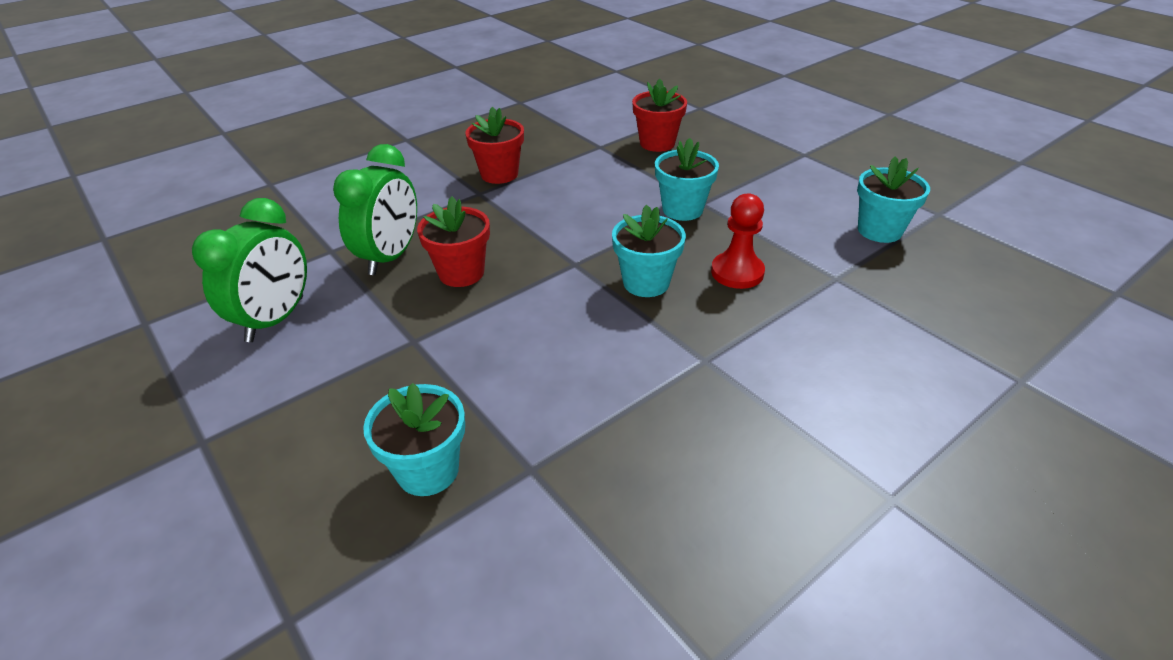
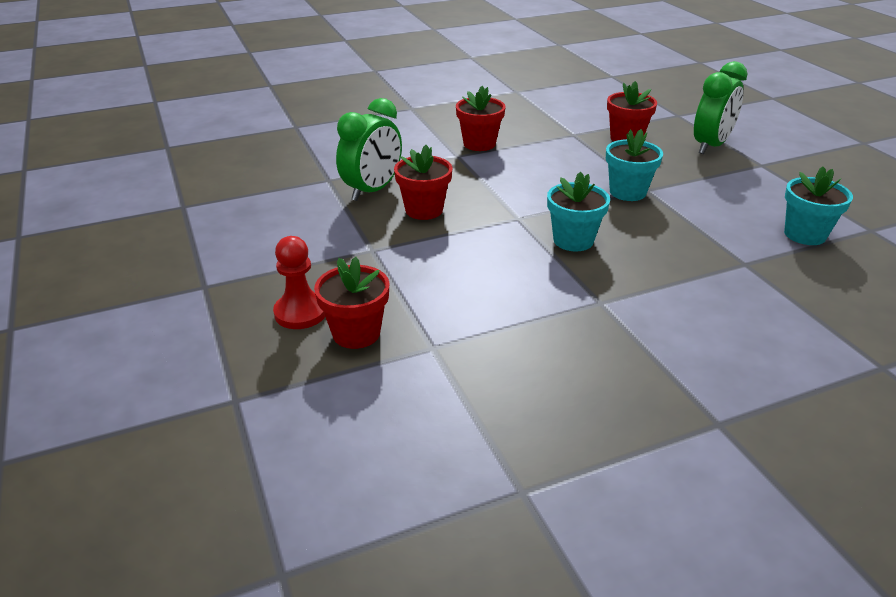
camera: 15 degrees right, 5 degrees down
(276, 319) = (275, 219): green clock -> green clock (710, 146)
(428, 470) = (356, 333): turquoise flower pot -> red flower pot
(737, 272) = (656, 245): red pawn -> red pawn (300, 313)

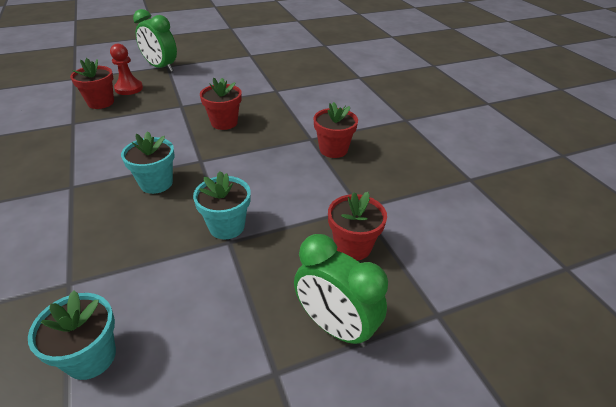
camera: 90 degrees right, 5 degrees up
(372, 190) = (256, 105): green clock -> green clock (161, 67)

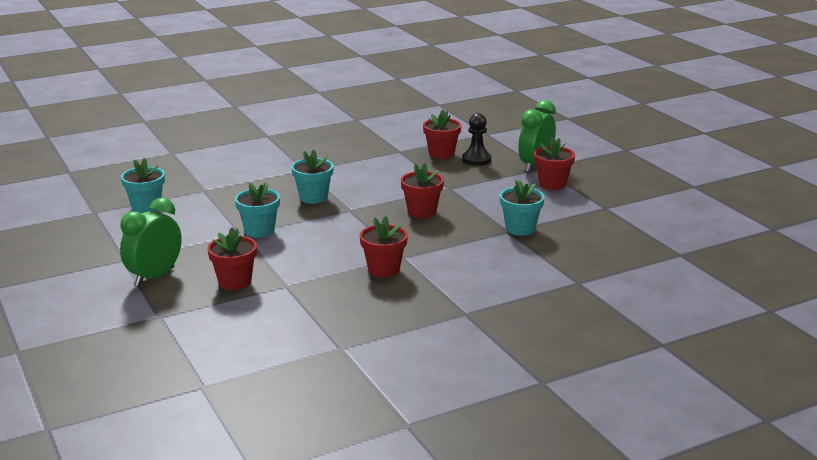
camera: 85 degrees right, 15 degrees down
(129, 88) = (476, 160): red pawn -> black pawn
(201, 66) = (552, 184): none -> red flower pot
(273, 86) = (520, 229): none -> turquoise flower pot

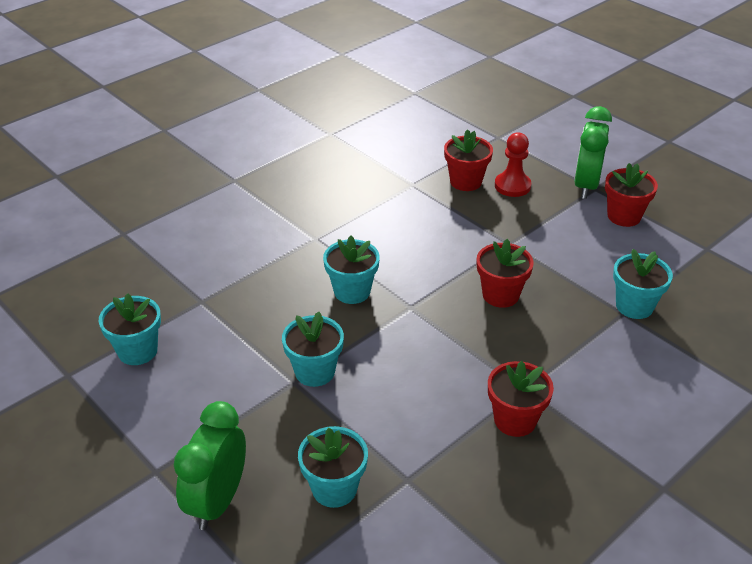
camera: 15 degrees left, 15 degrees up
(235, 282) = (334, 488): red flower pot -> turquoise flower pot
(476, 160) = (512, 186): black pawn -> red pawn

